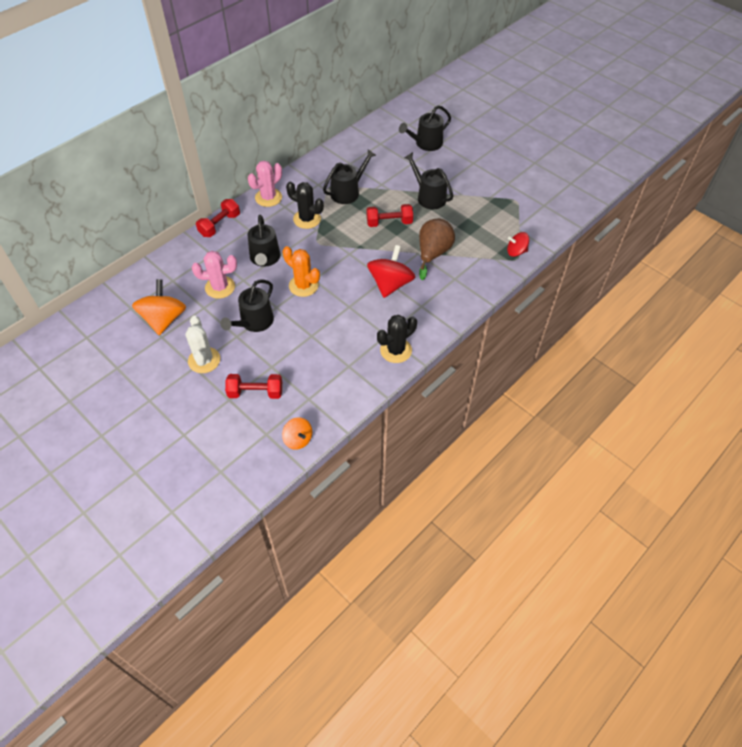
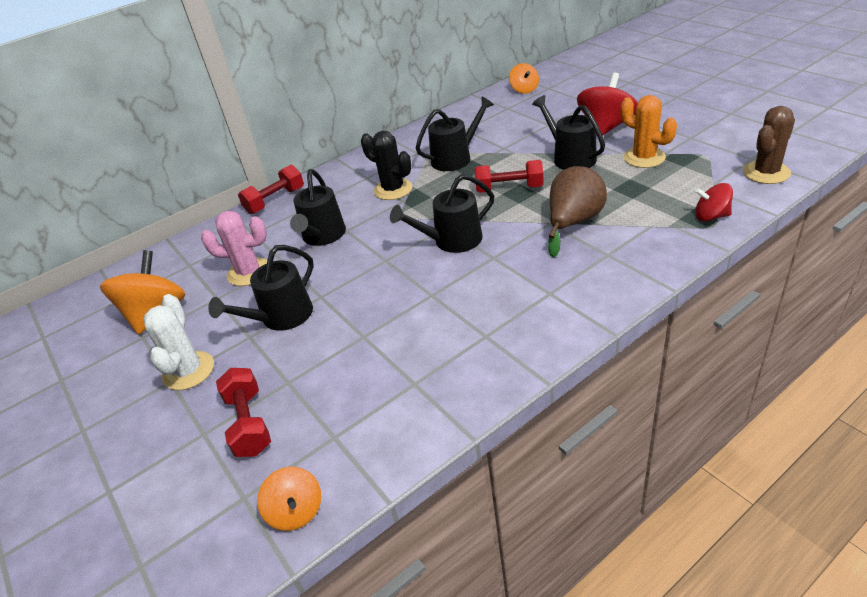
camera: 15 degrees right, 15 degrees down
(255, 392) = (249, 423): red dumbbell -> red dumbbell turned 60 degrees clockwise
(268, 197) = (348, 169): pink cactus -> none
(303, 285) = (368, 268): orange cactus -> orange cactus (644, 158)
(390, 284) = (502, 264): red spinning top -> red spinning top (606, 127)
(391, 125) = (524, 90): none -> orange spinning top
(396, 350) = (499, 359): black cactus -> none
(426, 143) = (570, 104): black watering can -> black watering can (452, 240)
(551, 218) = (766, 173): none -> brown cactus

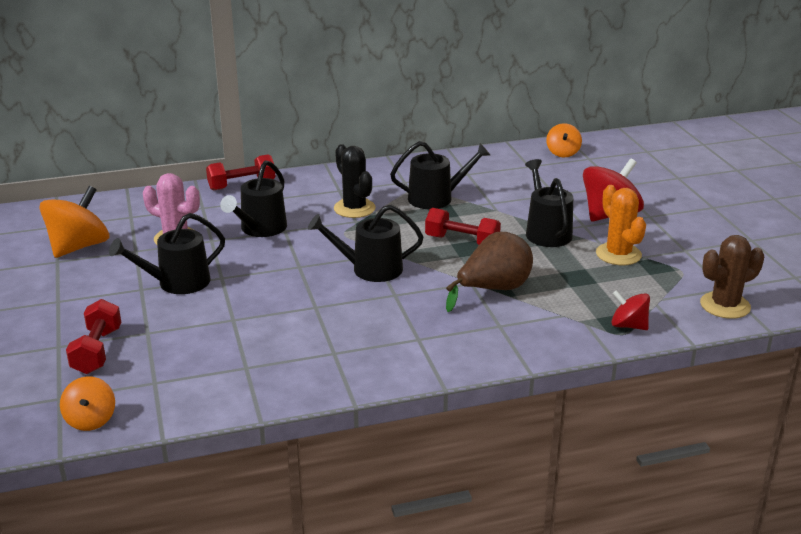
camera: 15 degrees right, 10 degrees down
(188, 371) = (76, 298): white cactus -> none

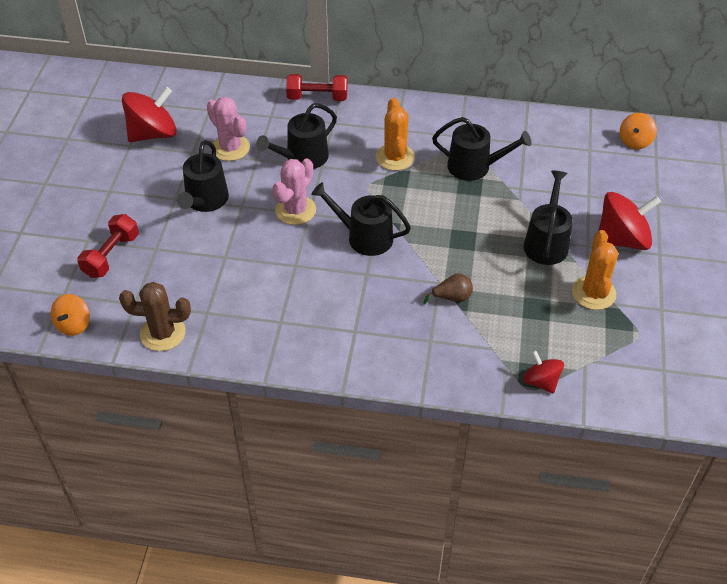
camera: 25 degrees right, 20 degrees up
(79, 247) = (153, 134): orange spinning top -> red spinning top
(177, 283) = (205, 201): black watering can -> black watering can turned 75 degrees counterclockwise
(283, 267) = (295, 210): none -> pink cactus
(354, 208) = (395, 157): black cactus -> orange cactus
(462, 241) = (462, 229): red dumbbell -> none
(493, 290) = (452, 297): brown pear -> brown pear, size x0.52
(725, 305) = (647, 390): brown cactus -> brown cactus (162, 333)

